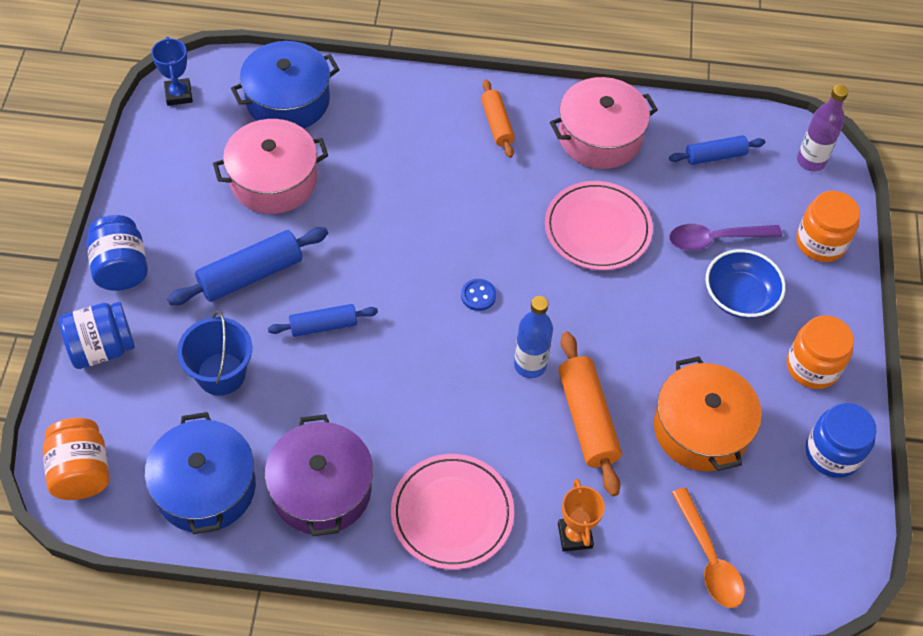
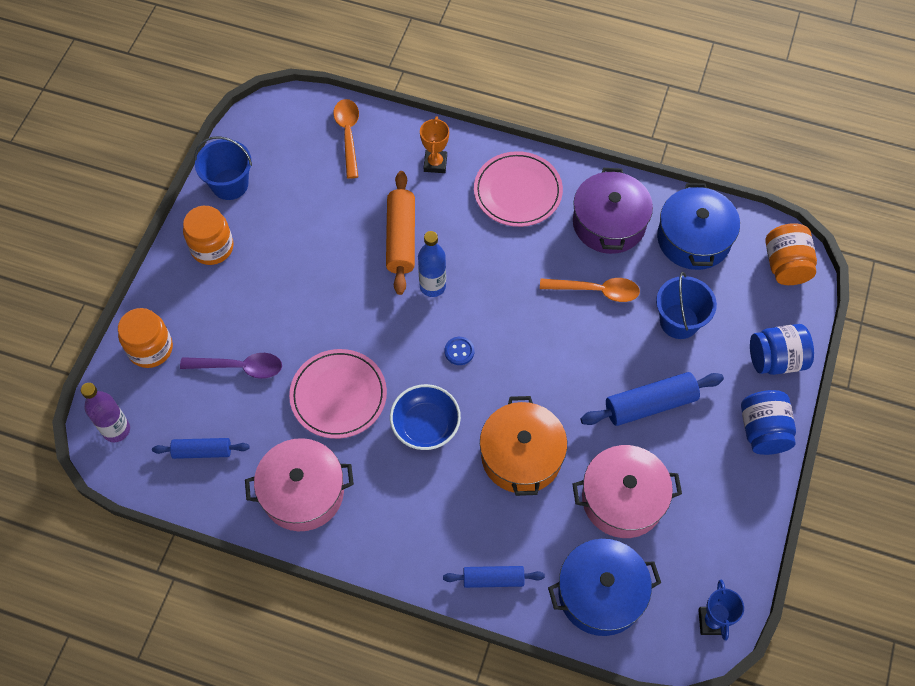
camera: 165 degrees left, 5 degrees up
(323, 325) = (592, 347): blue rolling pin -> blue rolling pin (493, 579)
(327, 394) = (596, 291): none -> orange spoon
(497, 124) = (397, 526): orange rolling pin -> none
(701, 429) = (318, 217): orange pot -> orange pot (521, 456)
(739, 296) = (242, 313): blue bowl -> blue bowl (425, 425)
(832, 453) = (230, 184): blue jar -> blue bucket

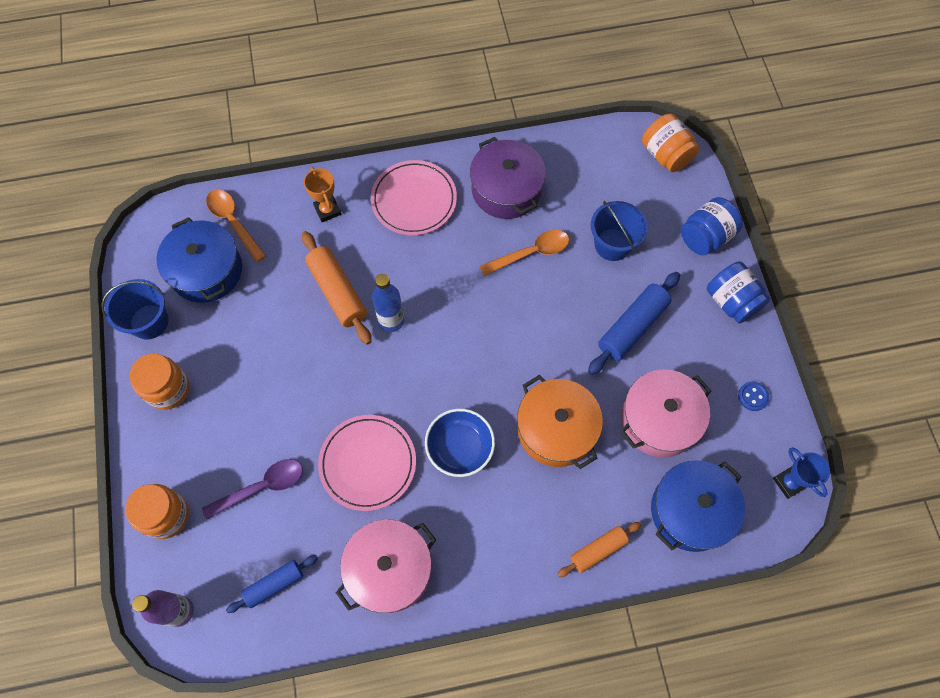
camera: 30 degrees left, 5 degrees up
(459, 351) = (449, 366): blue button -> blue button (753, 396)
(493, 579) = (598, 550): blue rolling pin -> orange rolling pin
(693, 239) = (582, 169): blue pot -> blue pot (206, 271)

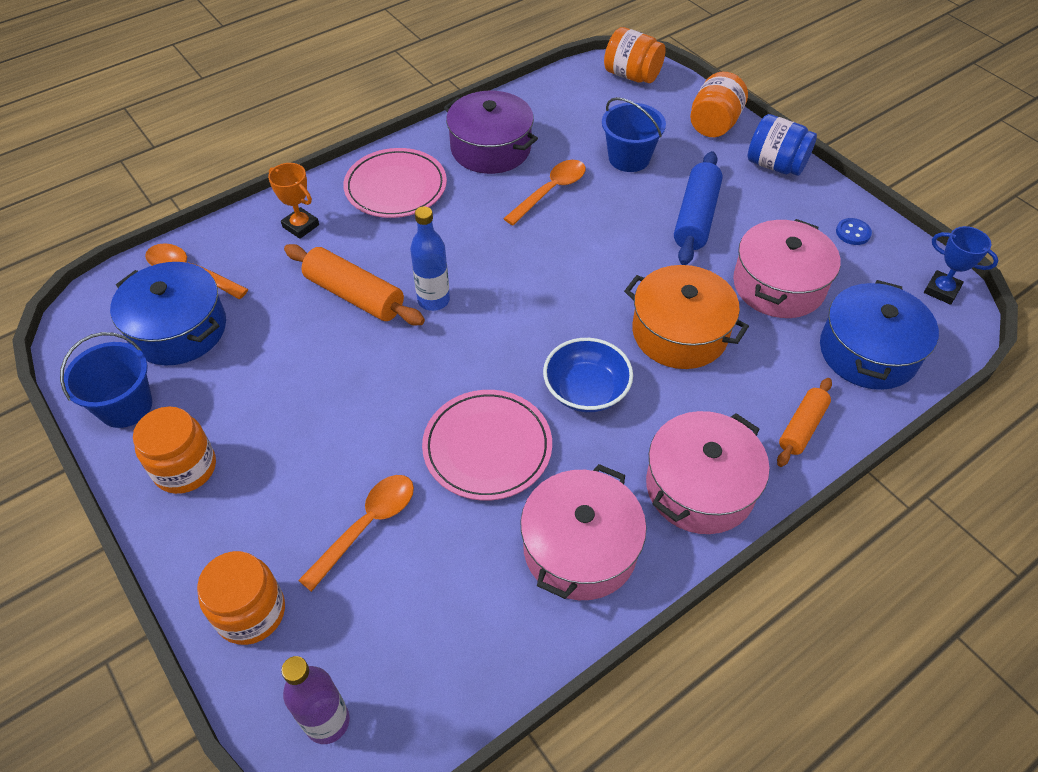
camera: 25 degrees left, 15 degrees down
(262, 487) = (367, 525): purple spoon -> orange spoon
(274, 584) = (443, 629): blue rolling pin -> none
(496, 562) = (700, 487): none -> pink pot
(705, 237) = (714, 124): blue jar -> orange jar

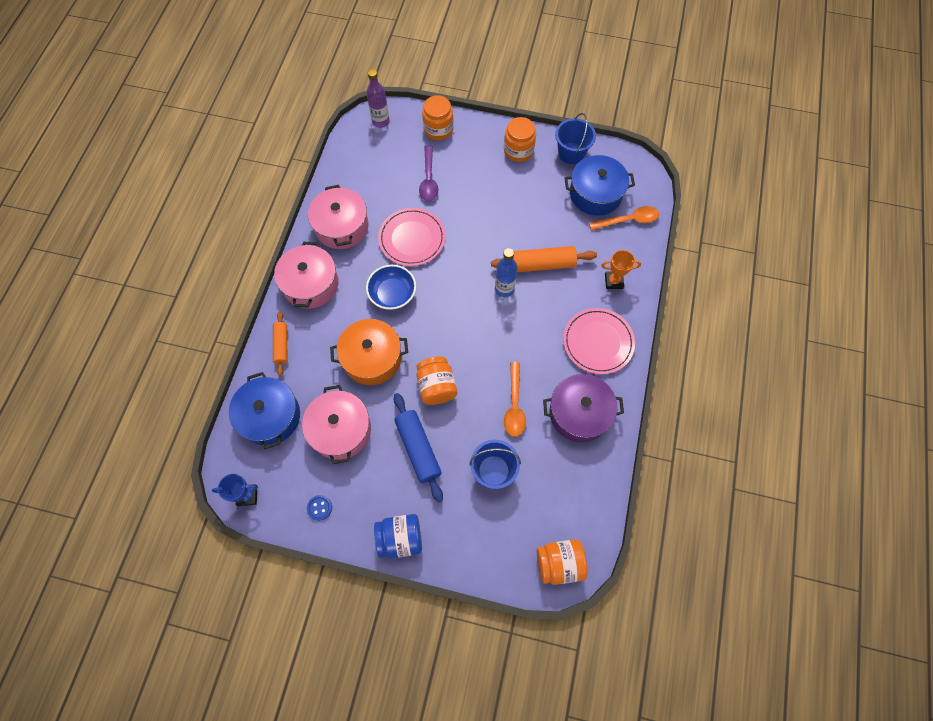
camera: 140 degrees right, 15 degrees up
(367, 525) = (429, 179): orange spoon -> purple spoon
(714, 124) = (465, 551): orange jar -> orange jar (436, 387)

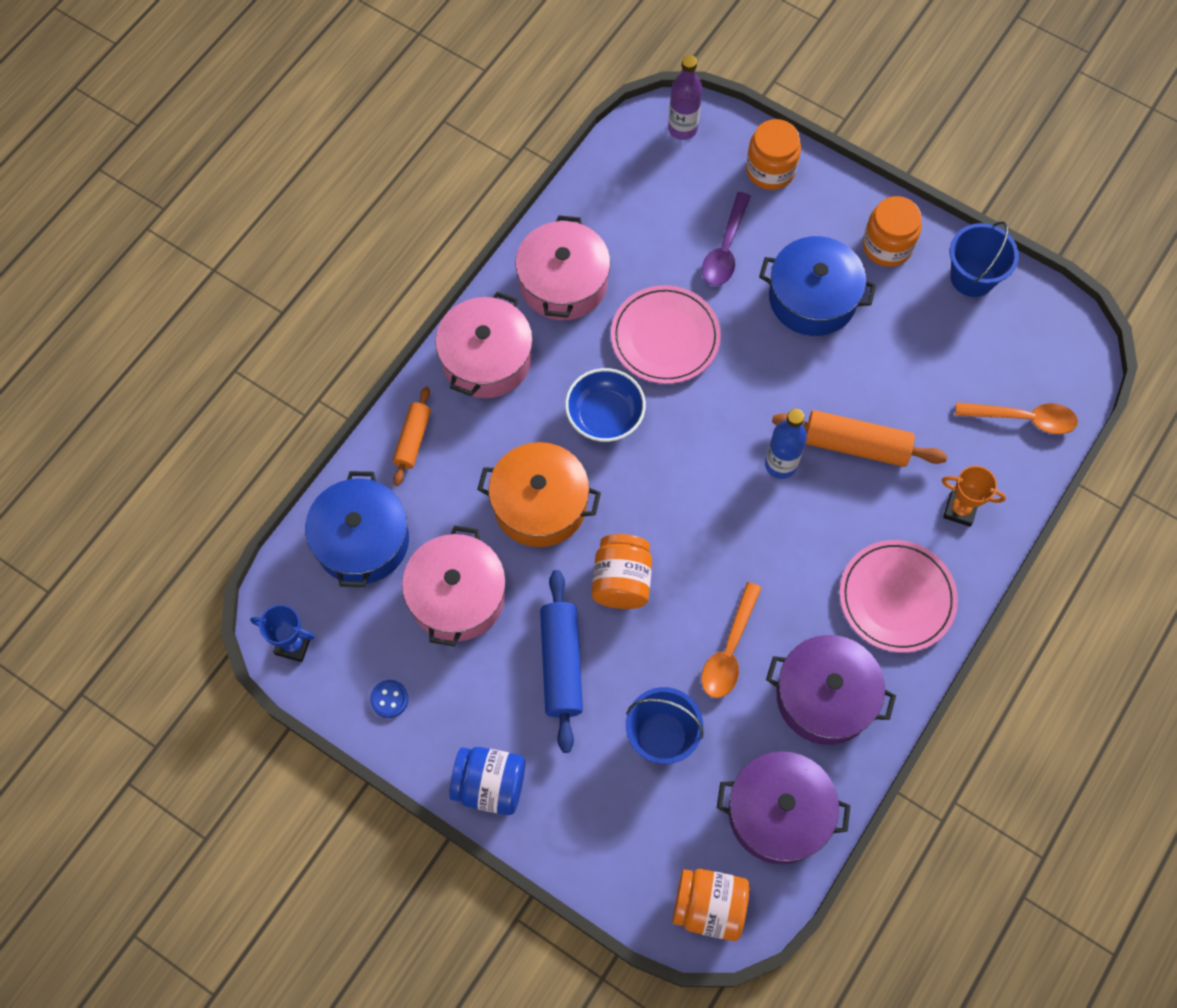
camera: 20 degrees right, 0 degrees up
(578, 491) = (778, 813): none -> purple pot
(595, 194) = (986, 358): blue pot -> blue pot (812, 298)

